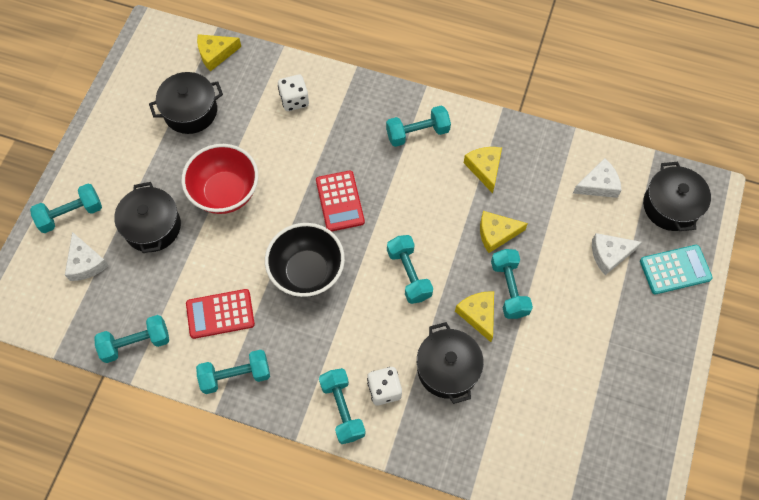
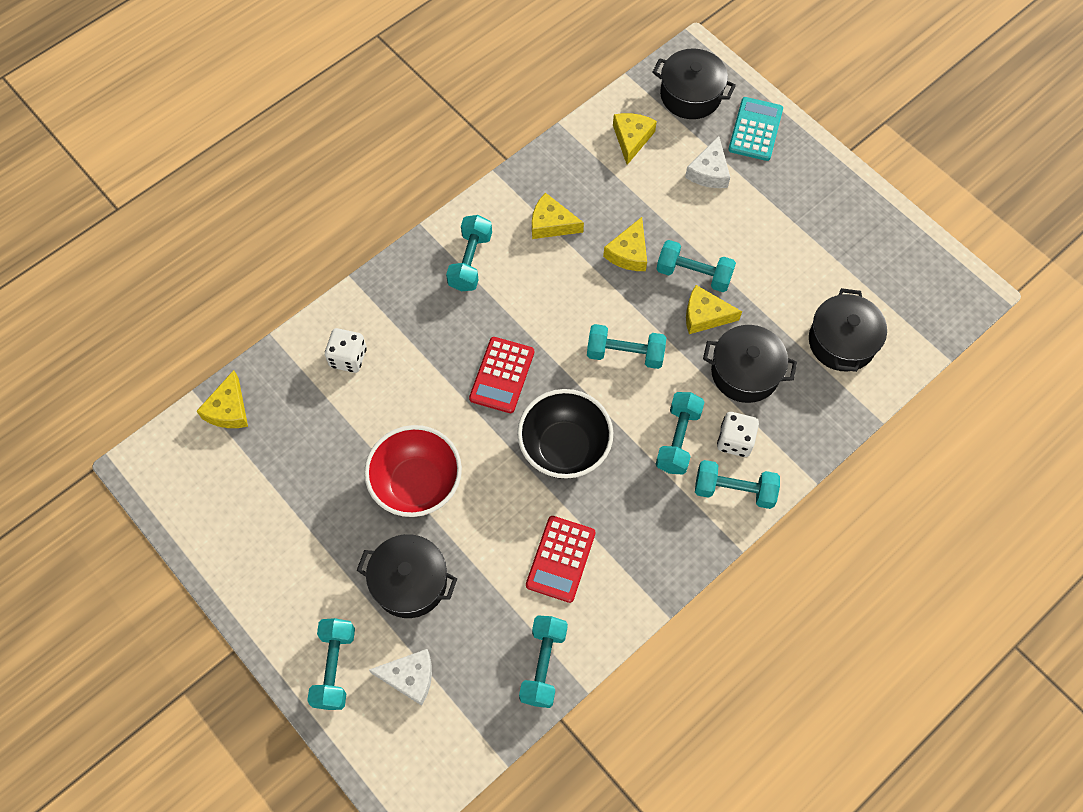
camera: 60 degrees left, 0 degrees up
(190, 111) = (286, 472): black pot -> black pot (841, 342)
(235, 376) = (640, 577): turquoise dumbbell -> turquoise dumbbell (678, 439)
(340, 201) = (502, 375): red calculator -> red calculator turned 90 degrees clockwise
(598, 184) = (631, 139): white cheese -> yellow cheese

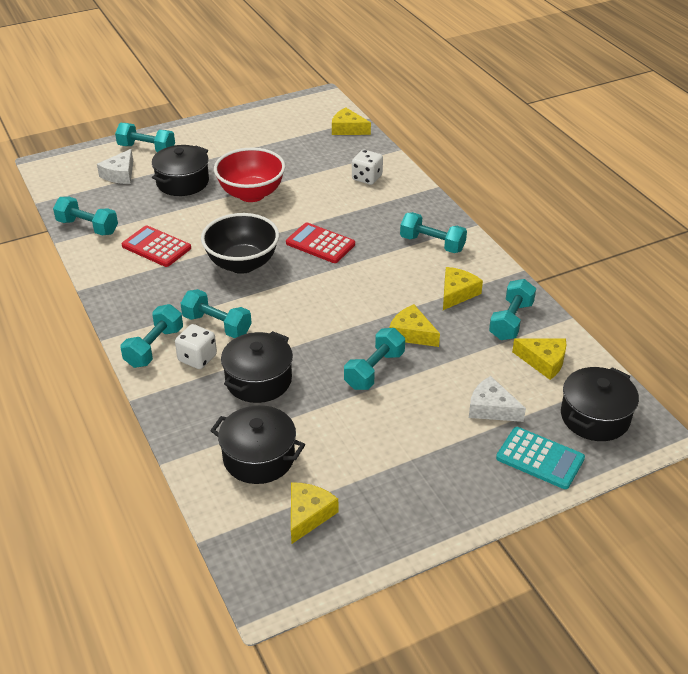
camera: 105 degrees right, 25 degrees down
(625, 354) = (310, 311): turquoise dumbbell -> turquoise dumbbell (511, 321)
(705, 315) = (327, 368): yellow cheese -> yellow cheese (308, 515)

